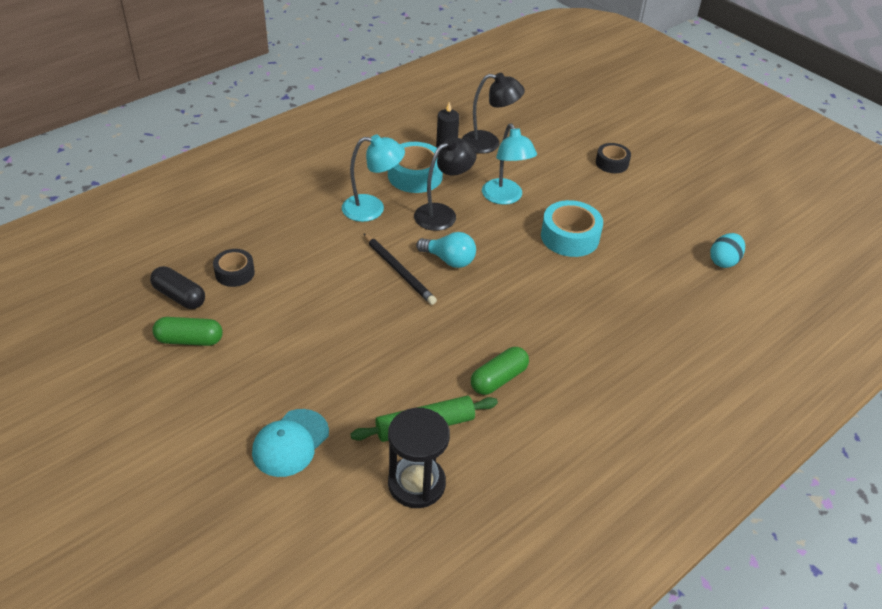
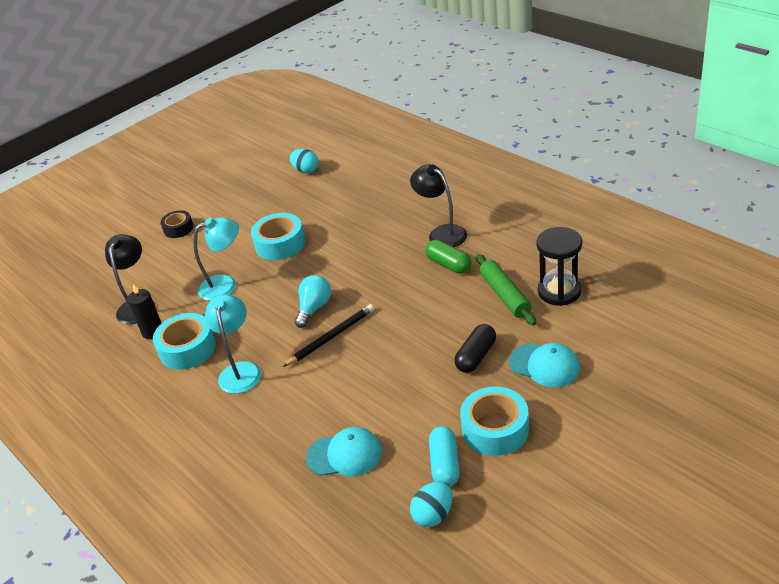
camera: 85 degrees left, 5 degrees down
(136, 326) = (433, 515): none -> turquoise egg
(179, 296) = (385, 491): black capsule -> black capsule (476, 356)
(189, 340) = (445, 464): green capsule -> turquoise capsule
(216, 384) = (495, 429): none -> turquoise tape
(234, 273) = (345, 455): black tape -> turquoise cap
(442, 213) = (248, 321): black lamp -> black lamp (442, 233)

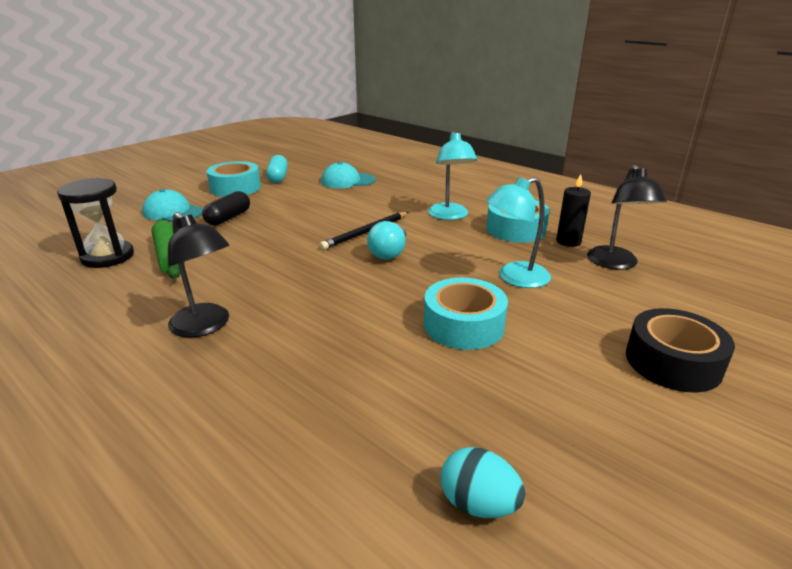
camera: 170 degrees right, 10 degrees down
(178, 228) = (673, 362): black tape -> black tape, size x1.61
(433, 515) = (291, 165): turquoise egg -> none
(448, 264) = (216, 287): green capsule -> none

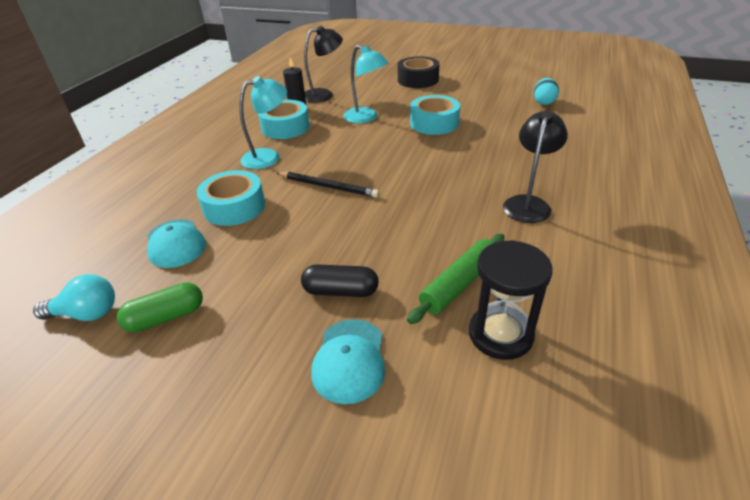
camera: 110 degrees left, 10 degrees up
(235, 188) = (225, 344): turquoise tape -> turquoise tape (234, 207)
(278, 177) = (166, 317): turquoise capsule -> green capsule
(389, 253) = (361, 166): turquoise light bulb -> turquoise light bulb (87, 314)

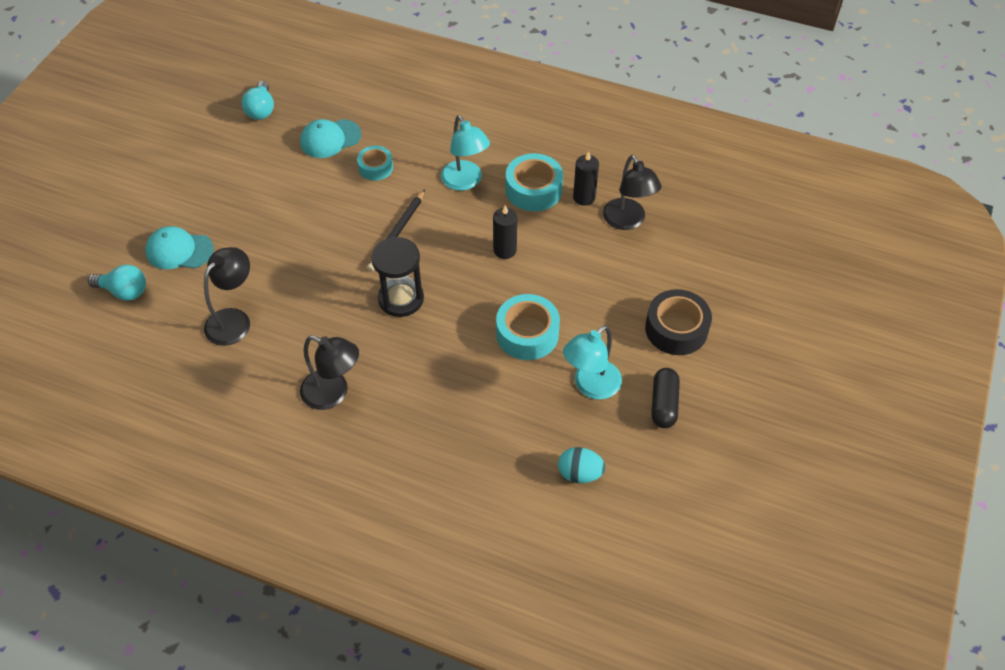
camera: 90 degrees right, 15 degrees up
(166, 317) = (246, 150): green capsule -> none
(234, 207) = (375, 167): turquoise tape -> turquoise tape, size x0.62
(340, 291) = (246, 245): black capsule -> black capsule (663, 404)
(351, 135) = (505, 250): none -> black candle
(366, 118) = (550, 265): turquoise lamp -> turquoise lamp (590, 386)
(433, 416) = (124, 291): none -> turquoise light bulb
(458, 284) = (234, 320): green rolling pin -> black lamp
(500, 334) = (176, 337): black hourglass -> black hourglass (401, 299)

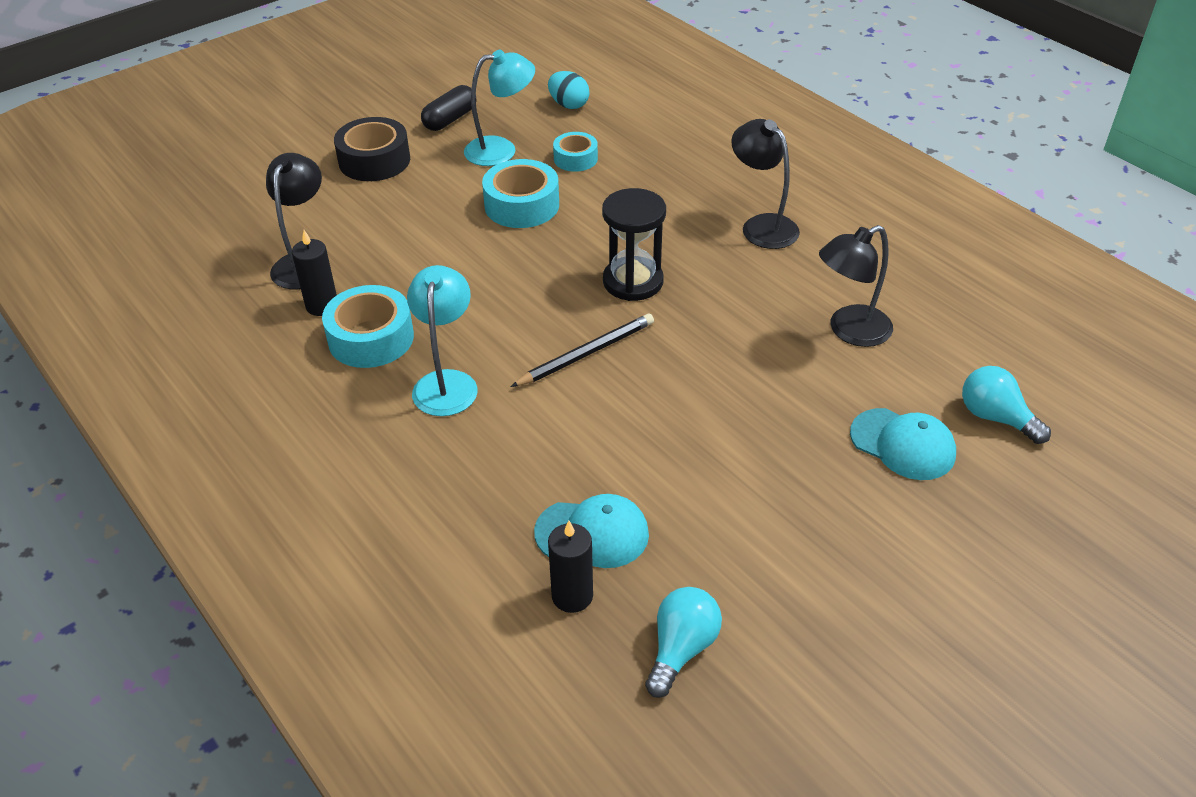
camera: 150 degrees left, 10 degrees down
(375, 167) = (553, 454): turquoise tape -> turquoise tape (575, 159)
(505, 250) = (472, 286): black candle -> black candle (572, 596)

